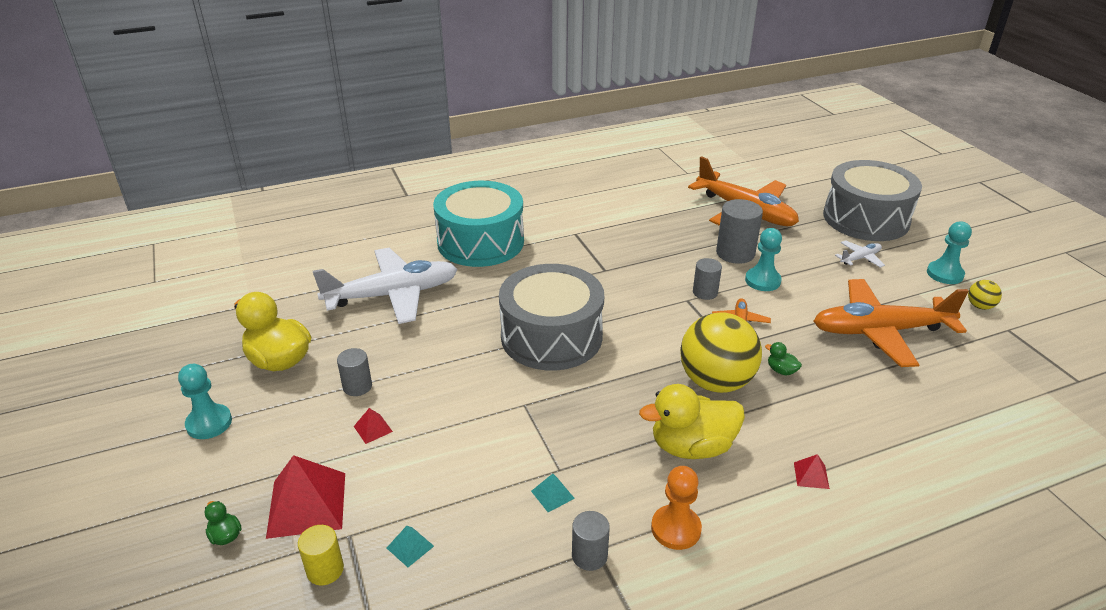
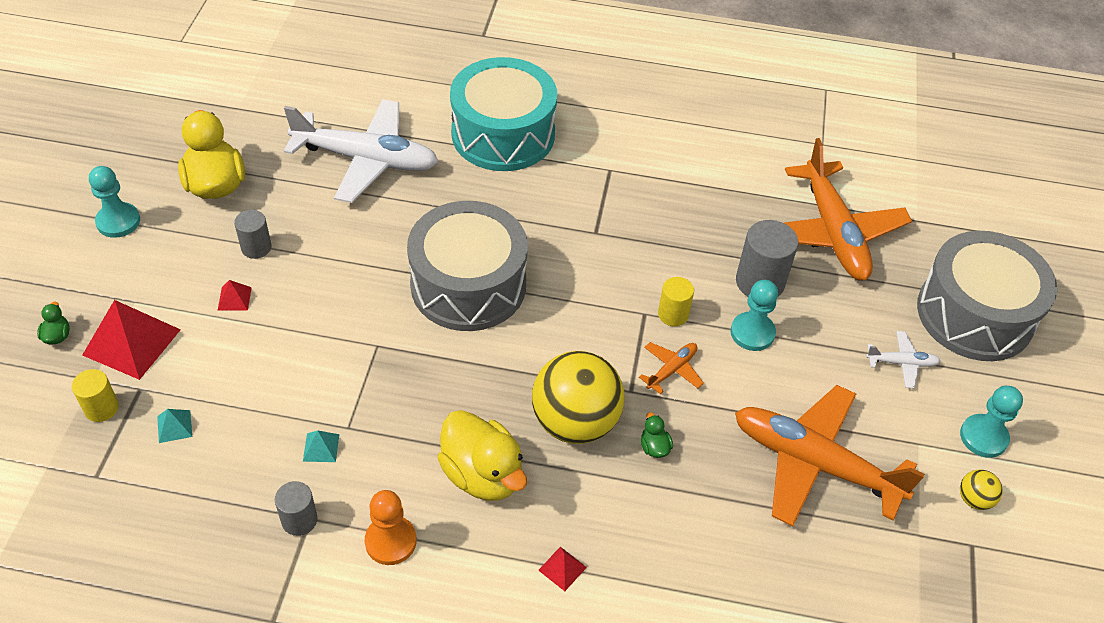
camera: 30 degrees right, 15 degrees up
(691, 447) = (482, 474): yellow duck -> yellow duck turned 150 degrees counterclockwise
(705, 292) = (673, 314): grey cylinder -> yellow cylinder

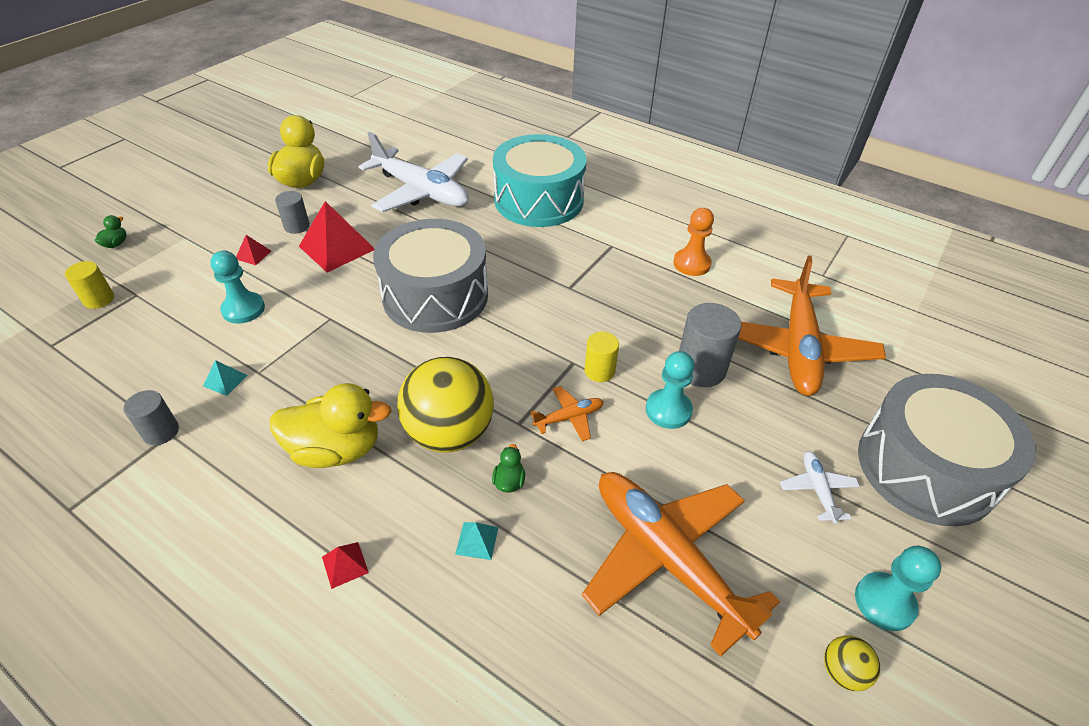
camera: 25 degrees right, 5 degrees down
(118, 221) = (219, 186): turquoise pawn -> turquoise pawn (243, 309)
(132, 342) = (159, 262): red pyramid -> red pyramid (337, 247)
(174, 426) = (135, 328): turquoise pyramid -> turquoise pyramid (477, 540)
(390, 541) = (216, 478): orange pawn -> orange pawn (691, 264)
(482, 474) = (336, 449): yellow duck -> yellow duck turned 75 degrees counterclockwise
(902, 363) = (817, 489): white plane -> white plane turned 120 degrees counterclockwise

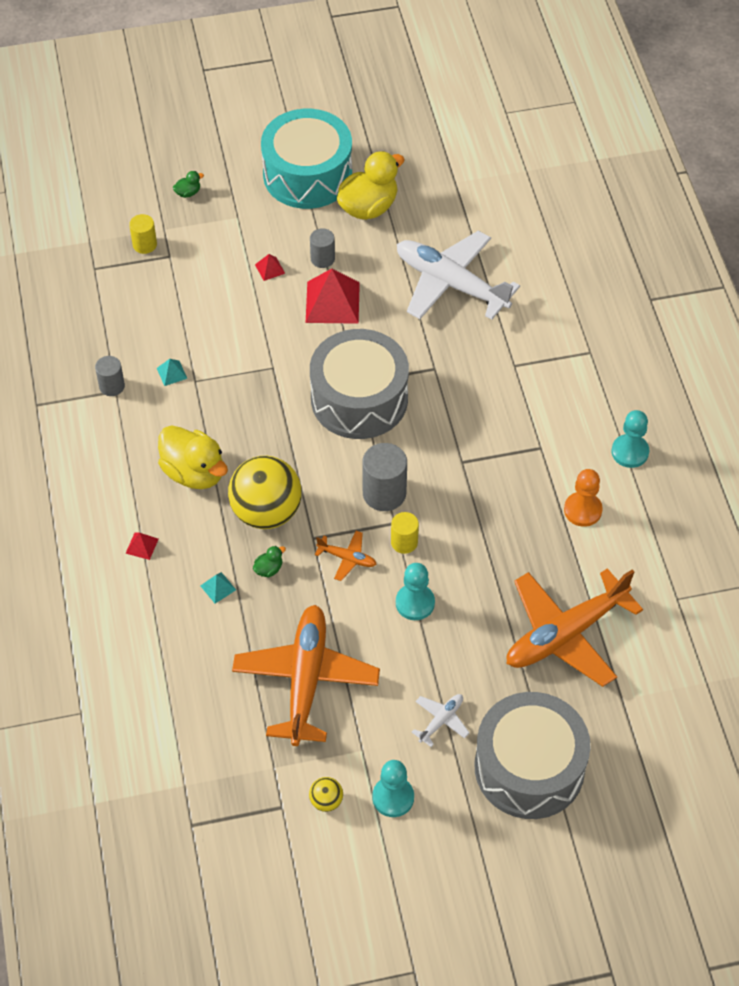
camera: 45 degrees right, 10 degrees up
(243, 309) = (225, 319): turquoise pawn -> turquoise pawn (630, 452)
(422, 191) = (450, 284): white plane -> white plane turned 135 degrees clockwise
(539, 200) = (535, 359): turquoise drum -> turquoise drum (307, 175)
(700, 369) = (474, 593): grey cylinder -> grey cylinder (384, 493)

